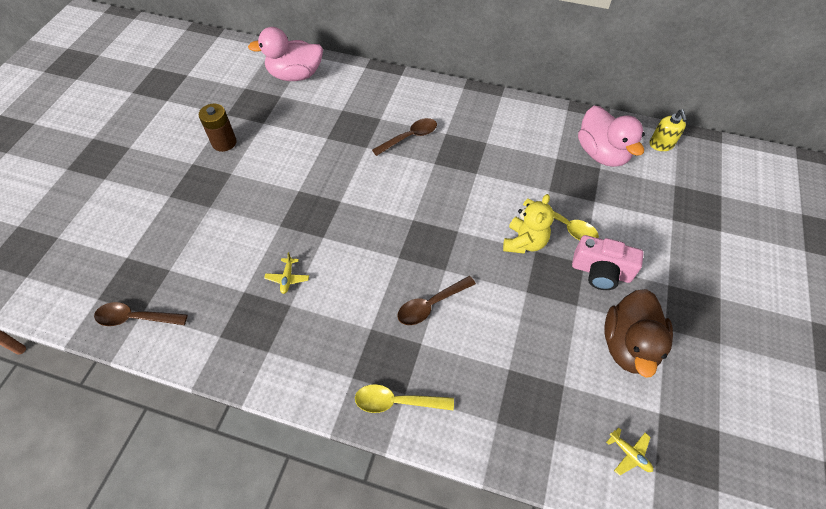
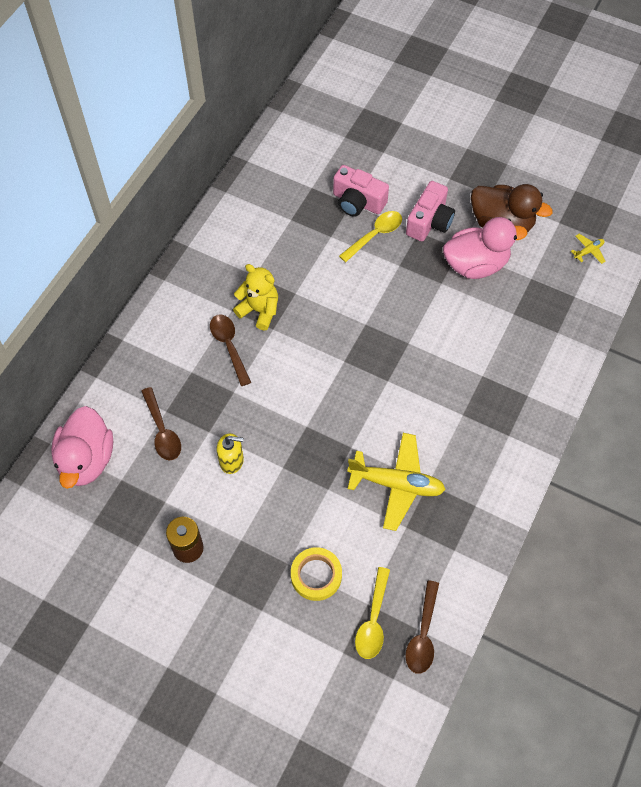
camera: 80 degrees left, 5 degrees up
(197, 228) = (316, 575): none -> yellow tape
(287, 278) = (396, 484): yellow plane -> yellow plane, size x2.28
(397, 402) = (534, 402): yellow spoon -> yellow spoon (373, 620)
(431, 305) = (444, 361): brown spoon -> brown spoon (162, 431)
(524, 242) = (388, 272): yellow teddy bear -> yellow teddy bear (259, 310)
(599, 206) = (358, 202): none -> pink camera
(601, 153) = (293, 180): pink duck -> pink duck (476, 264)
(661, 144) = (293, 130): yellow soap dispenser -> yellow soap dispenser (231, 460)

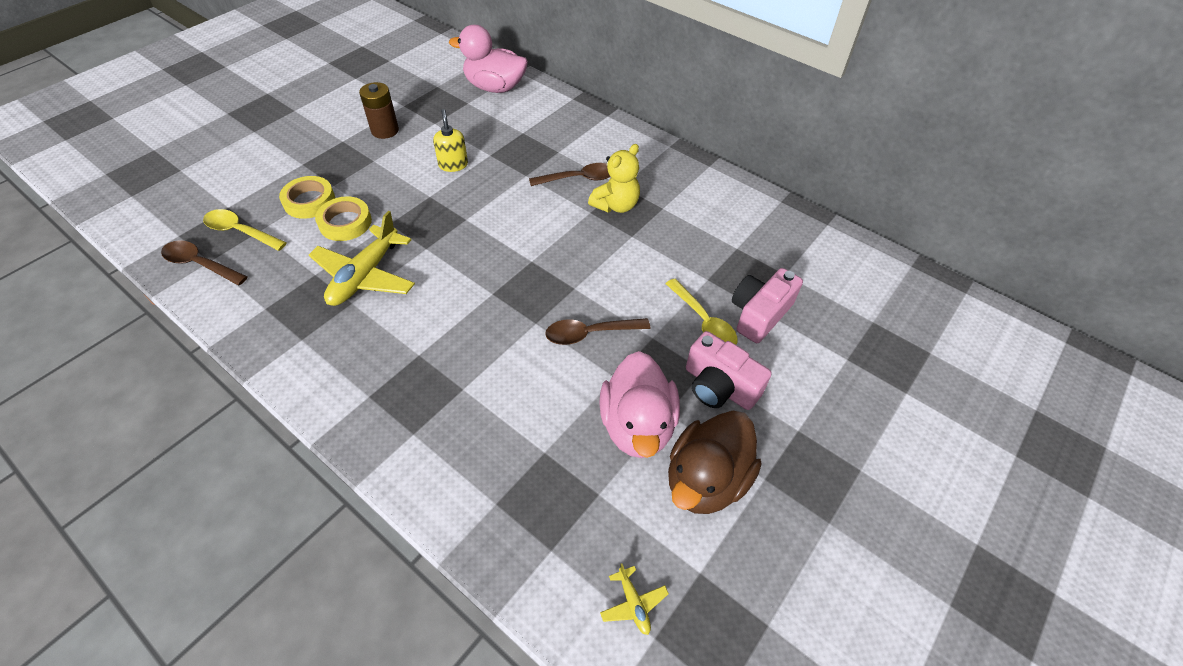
camera: 100 degrees right, 10 degrees down
(162, 431) = (503, 128): brown spoon -> brown spoon (590, 333)
(231, 460) = (453, 165): yellow soap dispenser -> yellow soap dispenser turned 150 degrees clockwise
(337, 528) = (345, 223): none -> yellow tape

